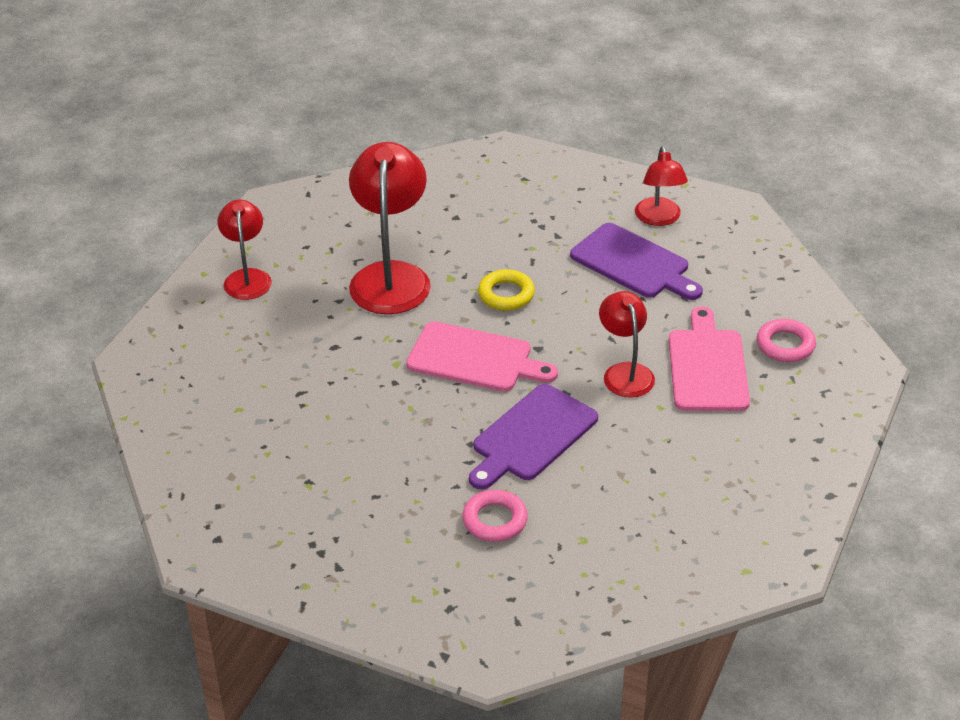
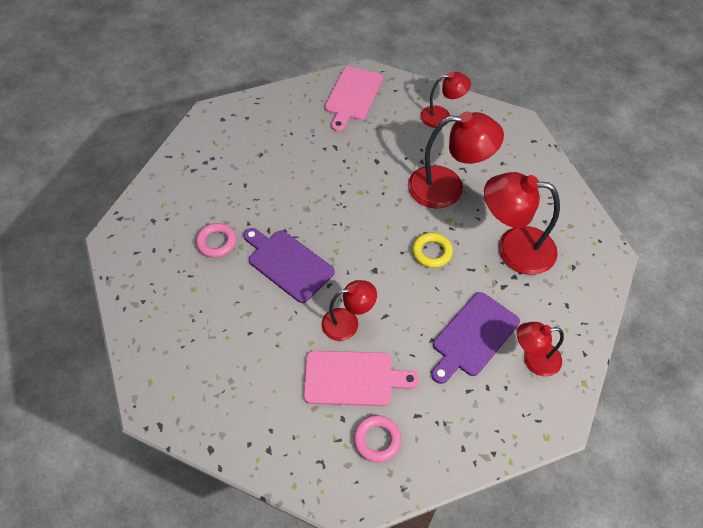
camera: 90 degrees right, 15 degrees up
(475, 359) = (363, 233): pink cutting board -> pink cutting board (352, 96)
(497, 223) = (513, 248): none -> red lamp

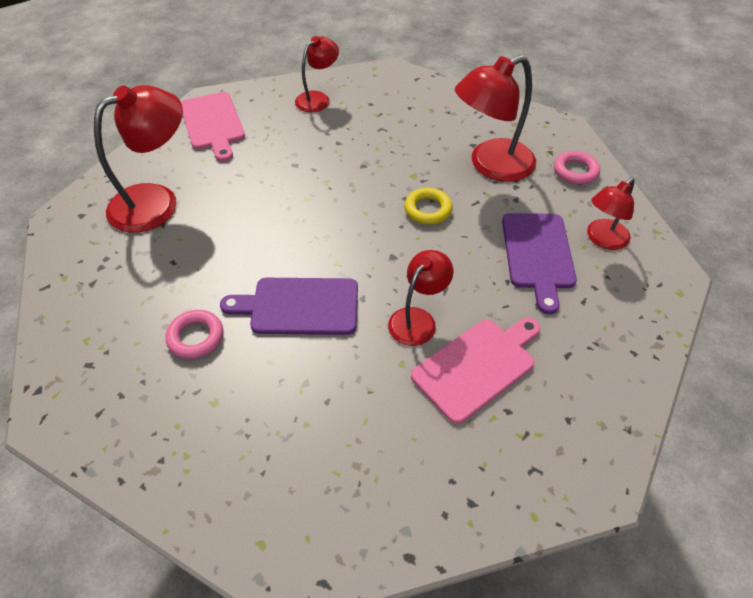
camera: 40 degrees left, 5 degrees down
(377, 440) = (559, 405): pink ring -> pink ring (575, 171)
(447, 187) = (384, 150): red lamp -> red lamp (156, 201)

